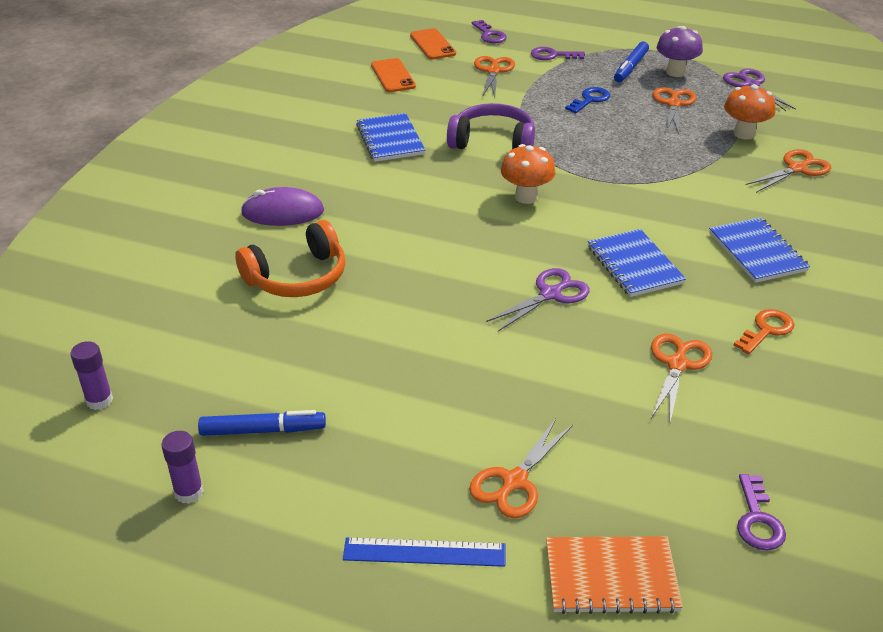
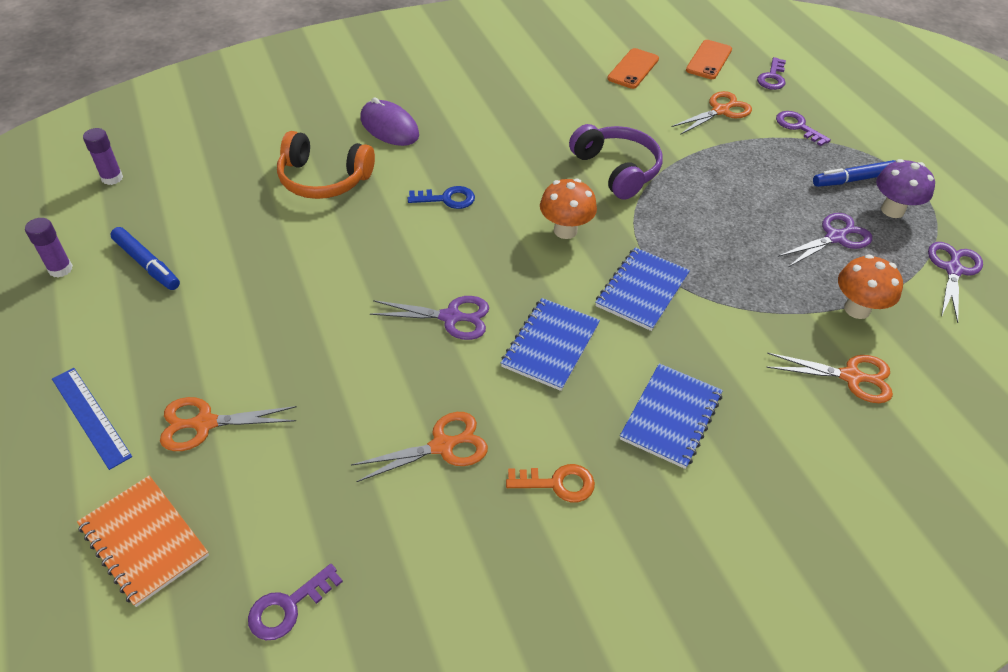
camera: 45 degrees right, 10 degrees up
(390, 139) = (545, 119): blue notebook -> blue notebook (642, 290)
(590, 100) = (762, 185): blue key -> blue key (447, 199)
(673, 104) = (835, 237): orange scissors -> purple scissors

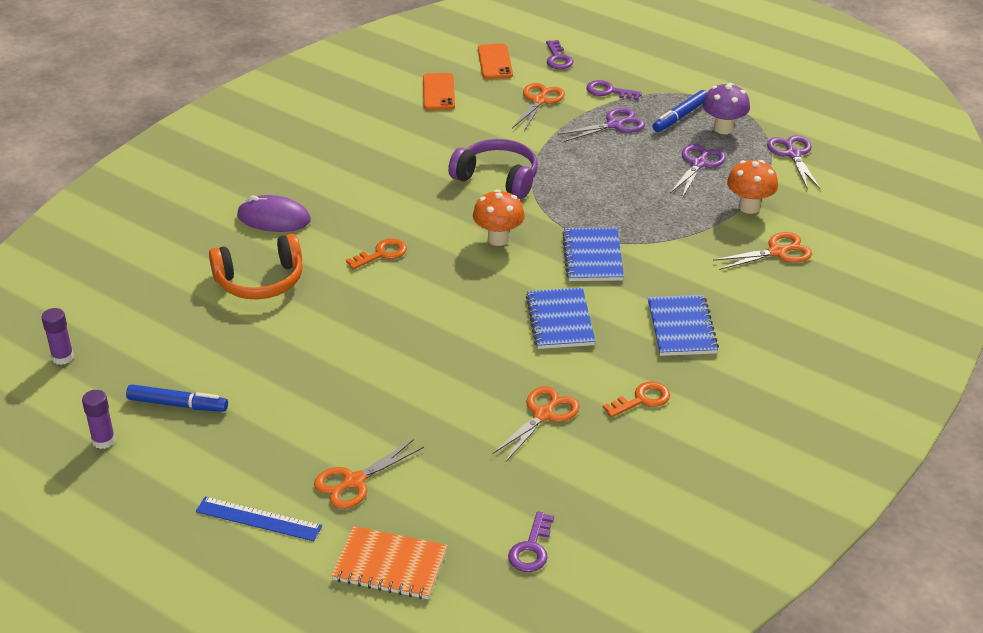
camera: 30 degrees left, 10 degrees down
(447, 199) = (381, 254): blue key -> orange key
(451, 317) = (469, 334): purple scissors -> purple scissors (614, 125)

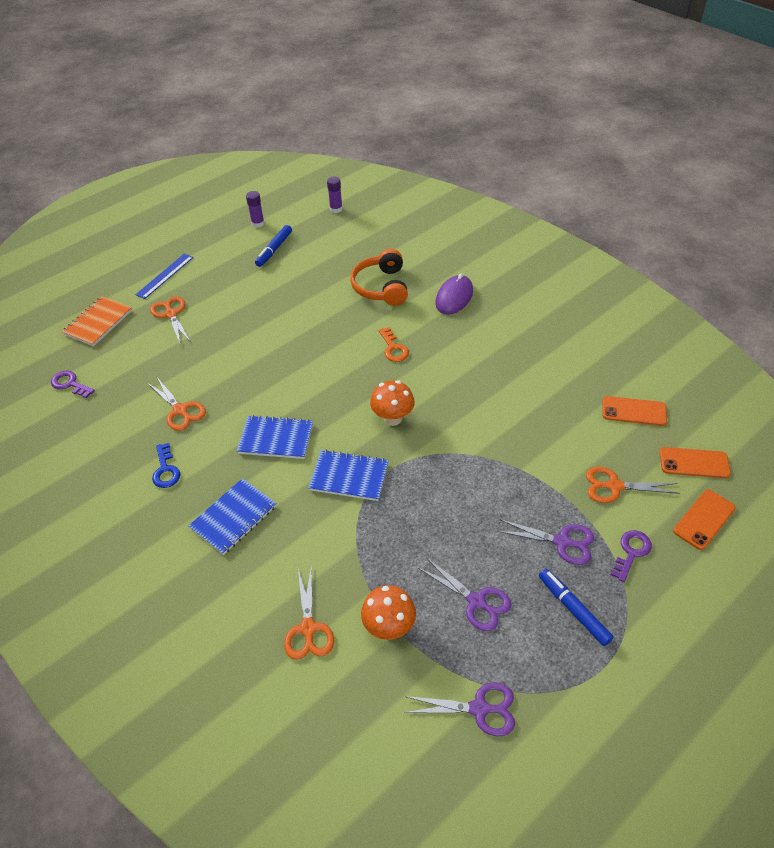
camera: 105 degrees right, 10 degrees up
(497, 178) = (481, 432): purple headphones -> none
(539, 101) = (614, 486): orange scissors -> orange scissors turned 150 degrees clockwise
(558, 58) = (704, 519): purple key -> orange phone
(614, 125) = (562, 542): purple scissors -> purple scissors turned 60 degrees counterclockwise
(642, 400) = (166, 470): orange key -> blue key
(681, 328) = (234, 517): blue notebook -> blue notebook turned 60 degrees counterclockwise
(723, 128) = (544, 648): purple mushroom -> none

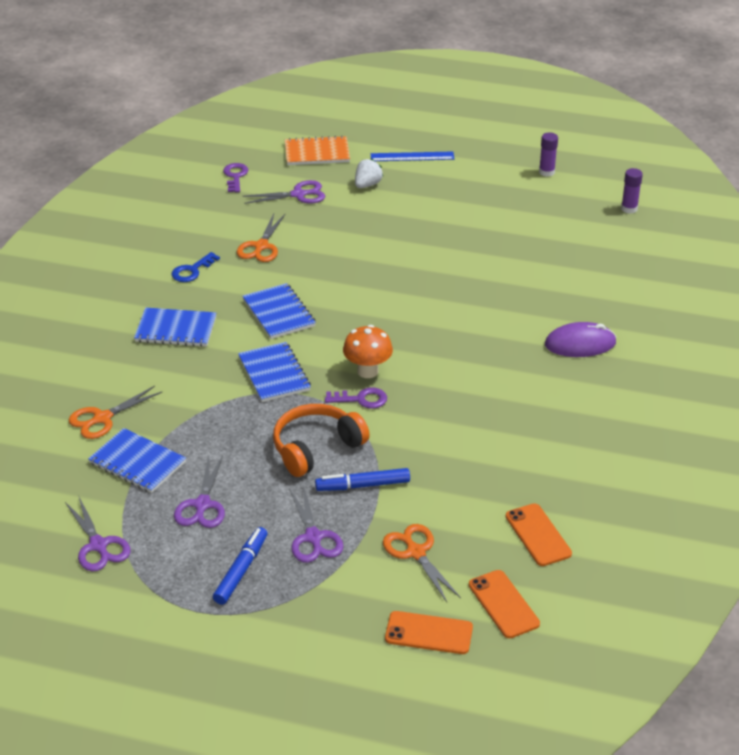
camera: 55 degrees right, 10 degrees down
(139, 357) = (298, 194): none -> purple scissors
(171, 314) = (367, 185): orange scissors -> white strawberry
(274, 249) = (520, 199): blue marker -> blue marker (363, 485)
(381, 287) = (541, 290): orange headphones -> orange headphones (316, 448)
(389, 627) = (137, 463): orange mushroom -> blue notebook
(393, 348) = (461, 334): orange key -> none
(631, 552) = (340, 590): purple key -> purple key (361, 399)

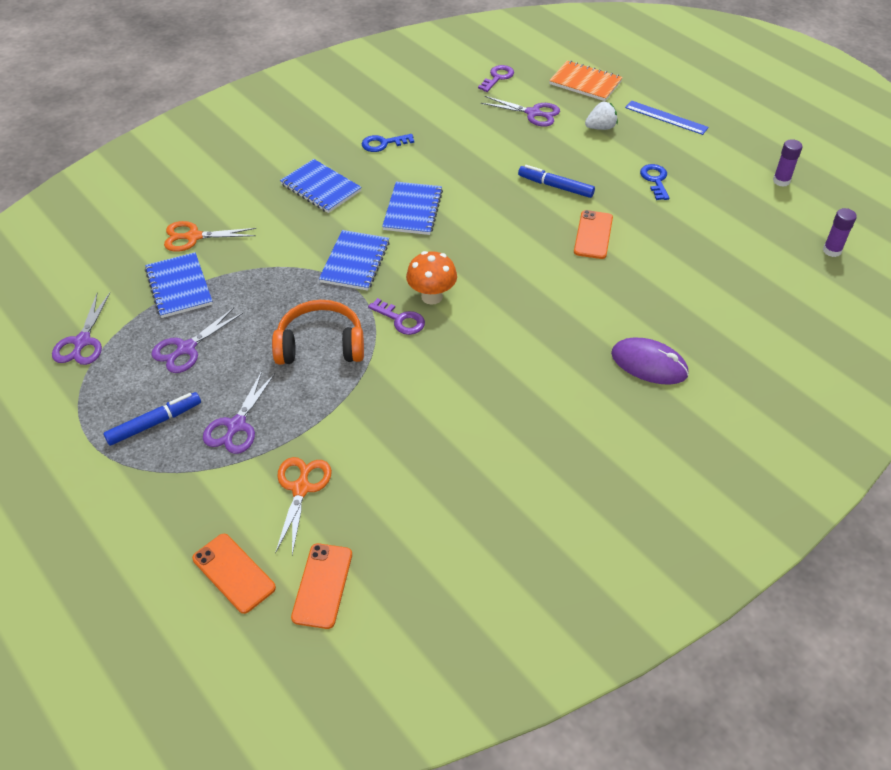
camera: 35 degrees right, 10 degrees up
(261, 246) = (457, 146): orange scissors -> none
(363, 485) = (322, 400): blue marker -> blue marker (555, 186)
(452, 209) = (655, 180): none -> blue key
(538, 535) = (421, 535): orange phone -> orange phone (593, 235)

